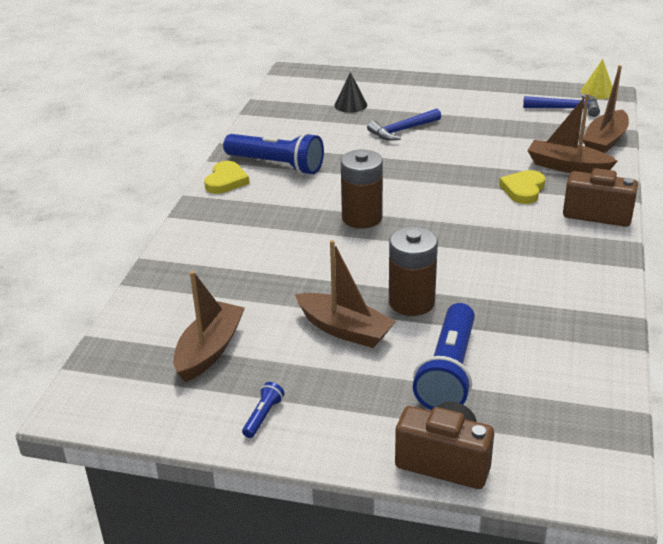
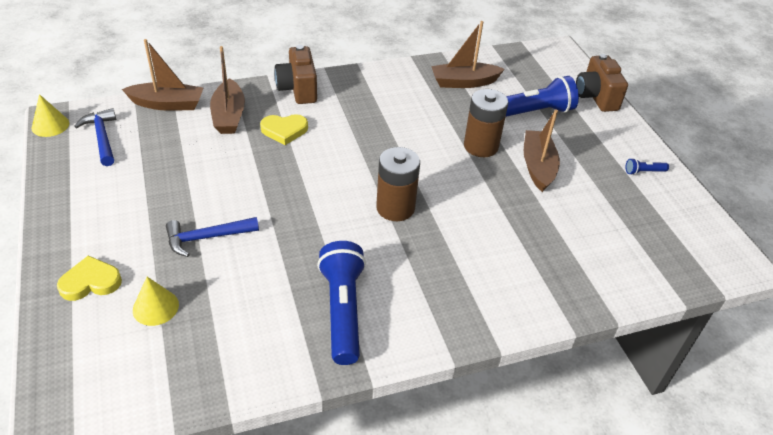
camera: 125 degrees left, 10 degrees up
(209, 350) = (623, 223): brown boat -> brown boat (464, 82)
(226, 181) = (403, 338): yellow heart -> yellow heart (90, 282)
(350, 105) = (155, 307): black cone -> yellow cone
(402, 130) = (207, 238): blue hammer -> blue hammer turned 135 degrees clockwise

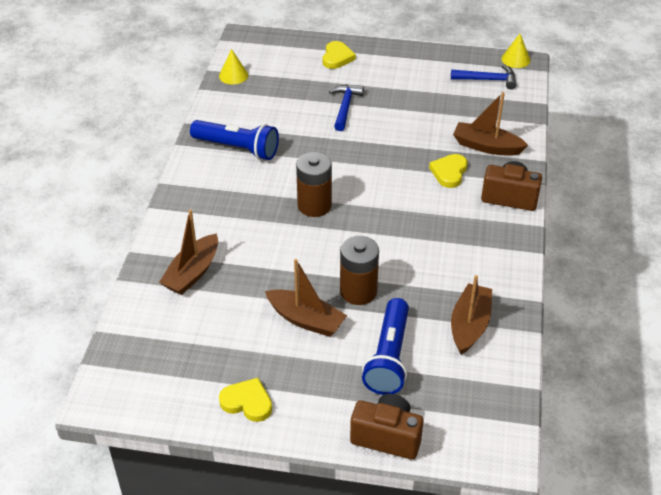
camera: 120 degrees right, 0 degrees up
(155, 307) = (298, 77): yellow cone -> yellow cone (233, 75)
(167, 104) = (519, 117): brown boat -> brown boat (192, 273)
(643, 172) = (247, 402): blue flashlight -> yellow heart

